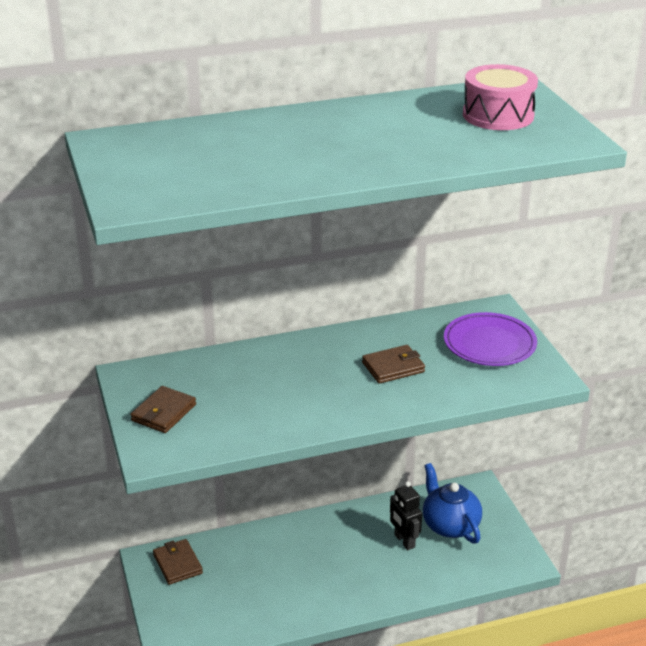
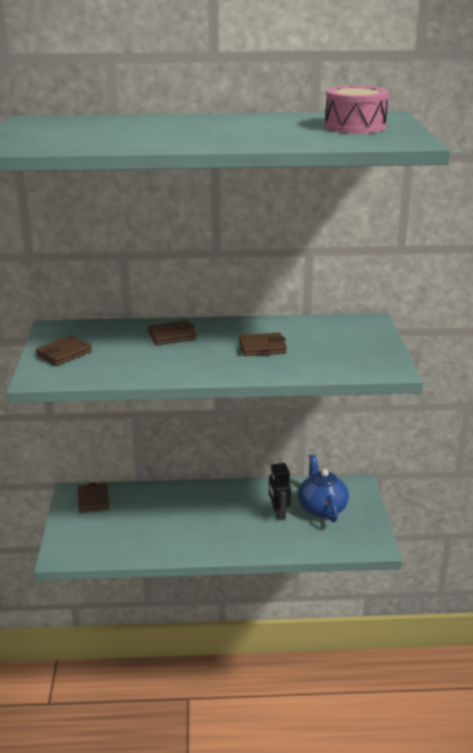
camera: 15 degrees right, 5 degrees down
(279, 365) = (172, 335): none -> brown wallet
(489, 344) = (352, 342): purple plate -> none

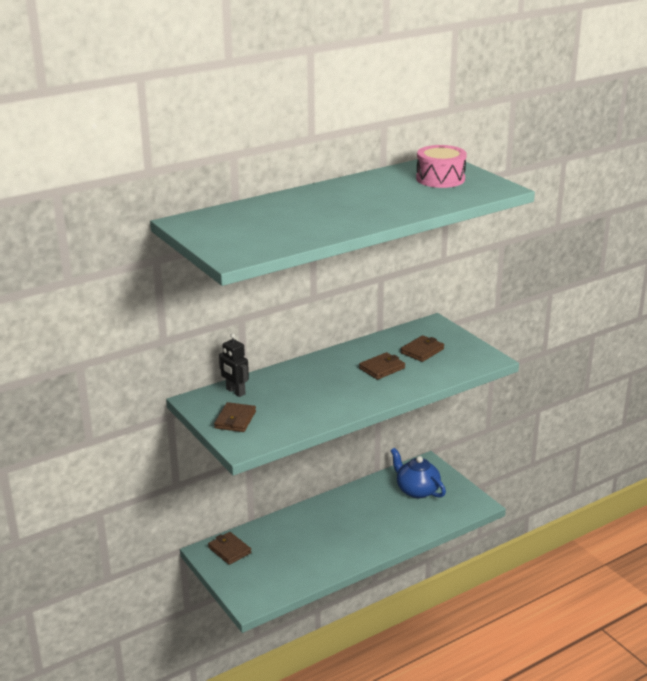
camera: 30 degrees left, 0 degrees up
(172, 335) = (301, 378): brown wallet -> brown wallet (422, 351)
(278, 513) = (389, 506): black robot -> black robot (235, 392)

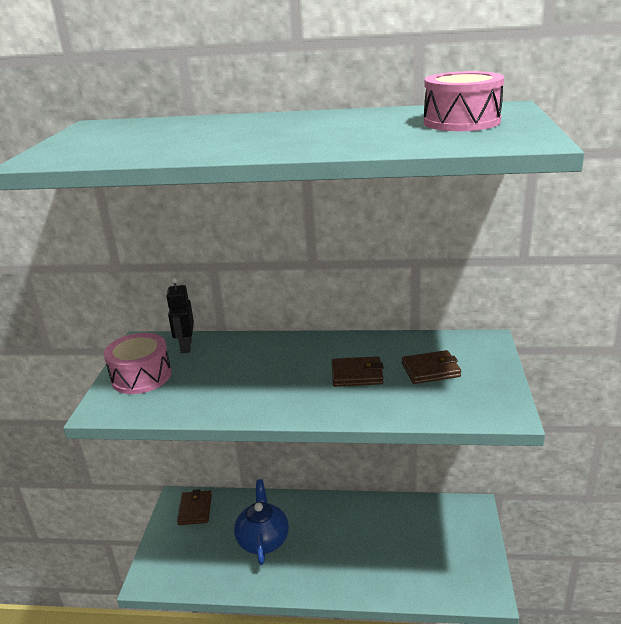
camera: 40 degrees right, 0 degrees up
(235, 420) = (141, 376): brown wallet -> pink drum
(417, 490) = (432, 536): blue teapot -> blue teapot (263, 540)

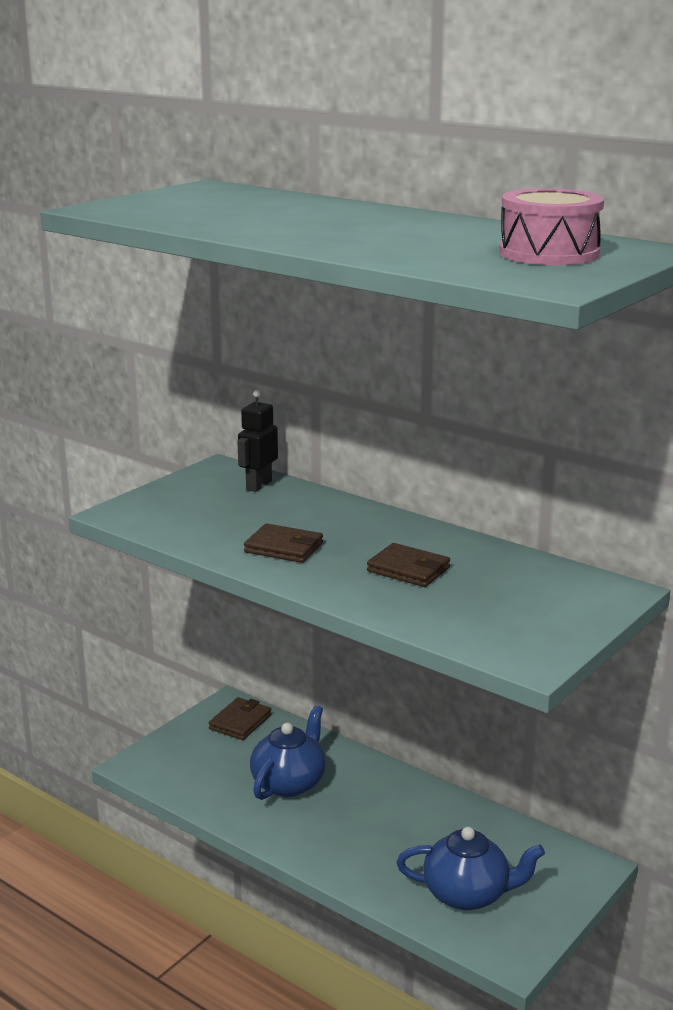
camera: 30 degrees right, 5 degrees down
(141, 376) = (183, 498): pink drum -> none
(430, 370) = (501, 594): brown wallet -> brown wallet (284, 548)
(430, 563) = (467, 894): none -> blue teapot

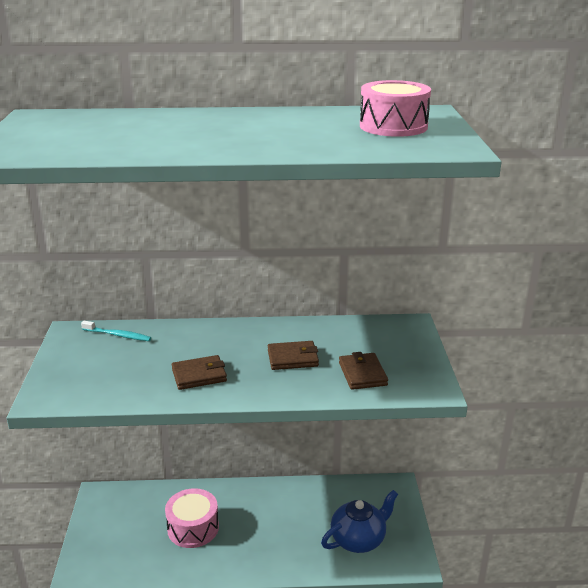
camera: 40 degrees left, 5 degrees up
(240, 722) = (118, 503): brown wallet -> brown wallet (362, 374)
(258, 485) = (117, 335): black robot -> turquoise toothbrush
(289, 783) = (193, 528): blue teapot -> pink drum

